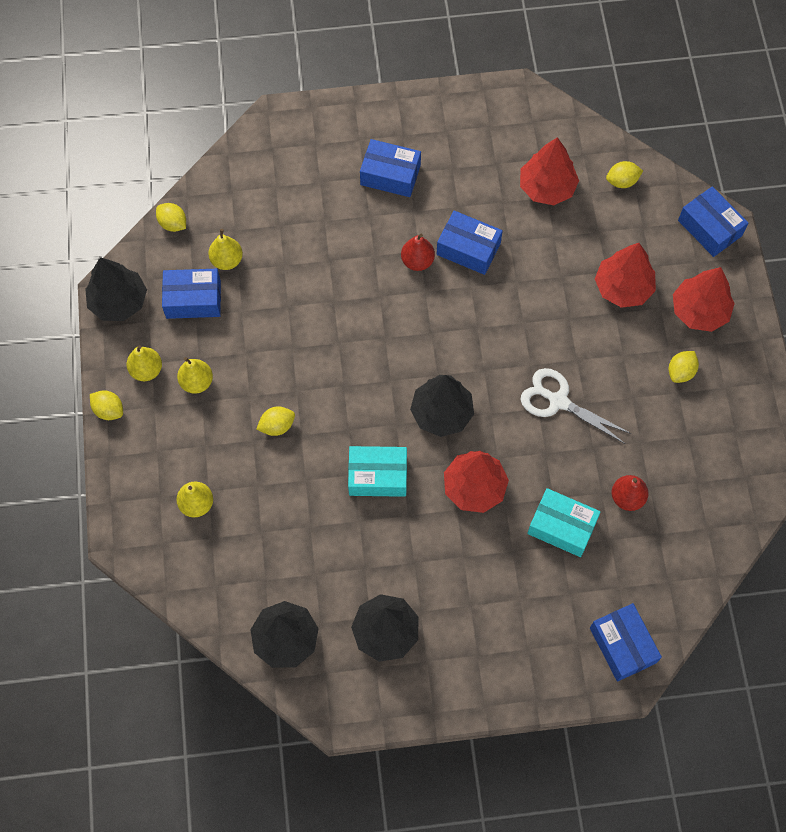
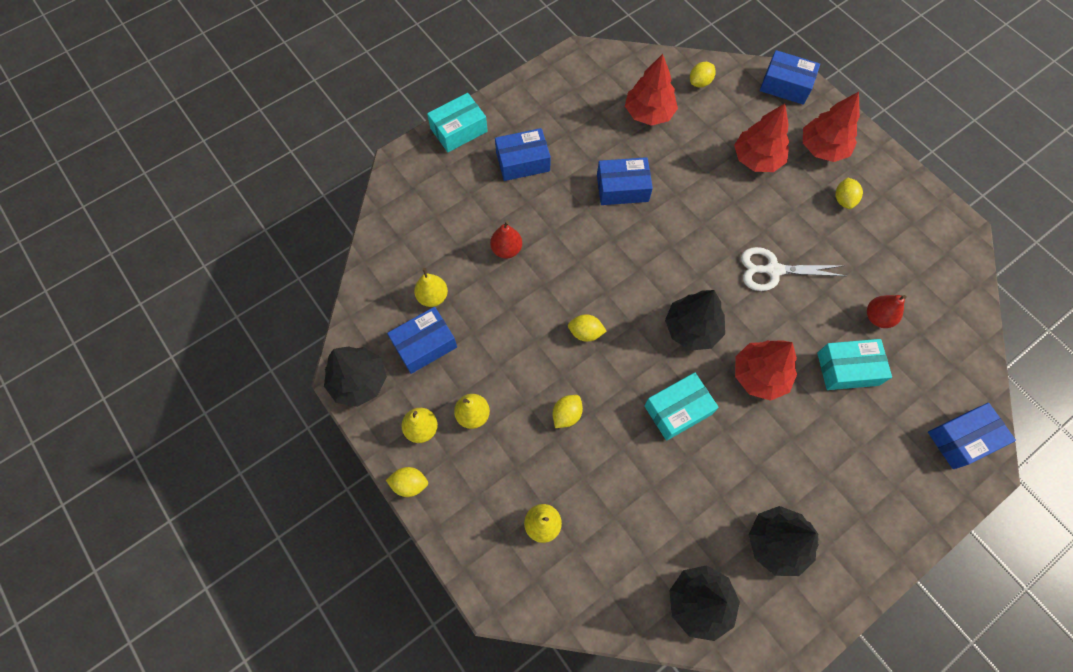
camera: 30 degrees left, 0 degrees up
(173, 224) = (366, 290): yellow lemon -> yellow lemon (585, 333)
(350, 113) = (459, 130): none -> turquoise box
(417, 261) = (589, 218): red pear -> red pear (506, 249)
(622, 645) = (962, 439): blue box -> blue box turned 60 degrees counterclockwise

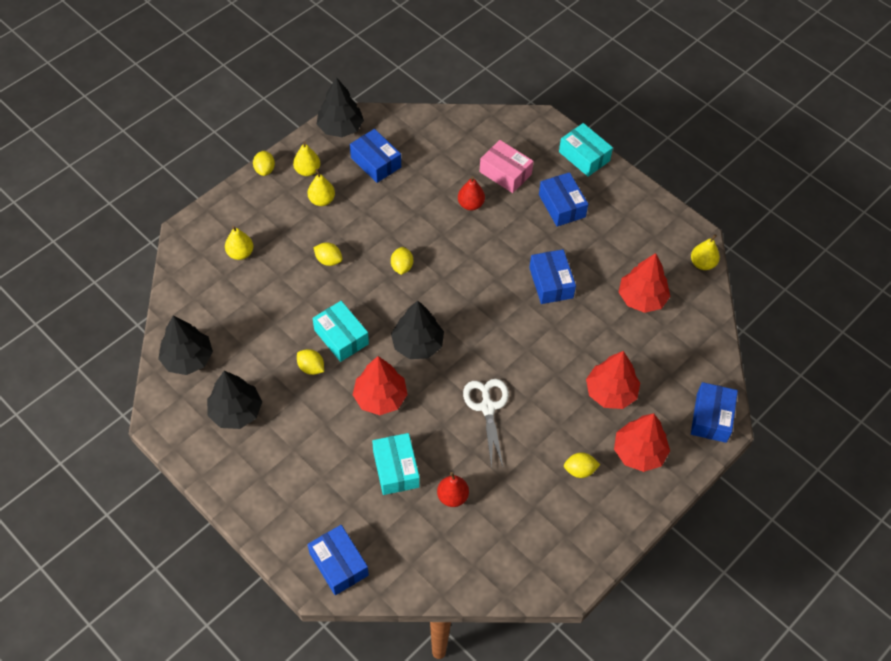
camera: 80 degrees right, 10 degrees down
(433, 297) = (418, 161): yellow pear -> yellow pear (702, 263)
(468, 208) = (505, 173): none -> pink box
(700, 82) = (692, 340): yellow lemon -> yellow lemon (311, 368)

